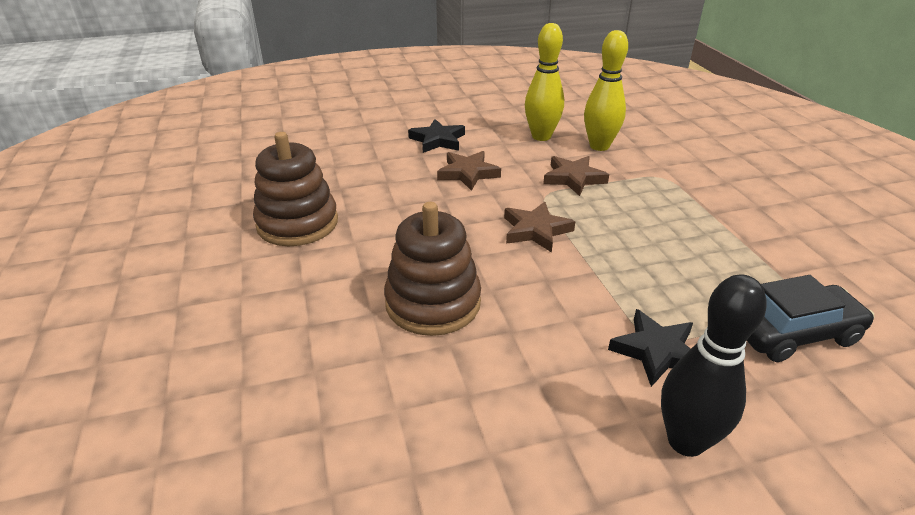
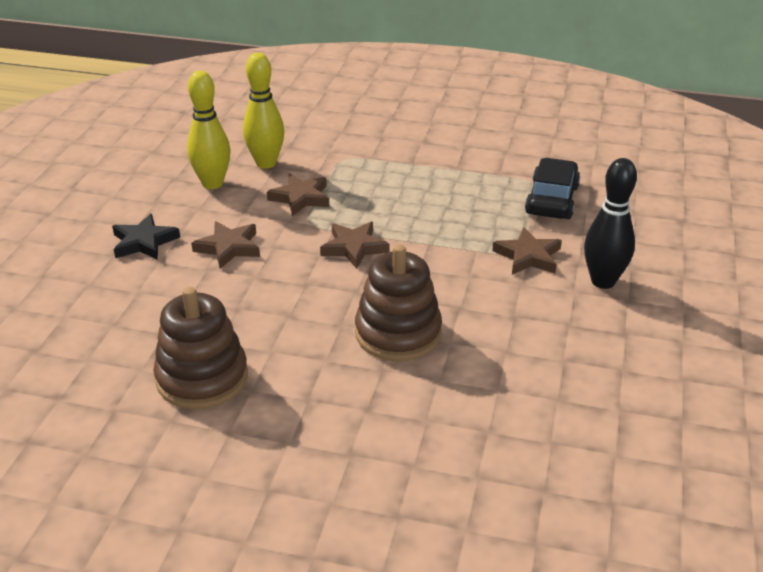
camera: 60 degrees left, 0 degrees up
(657, 351) = (528, 256): black star -> brown star

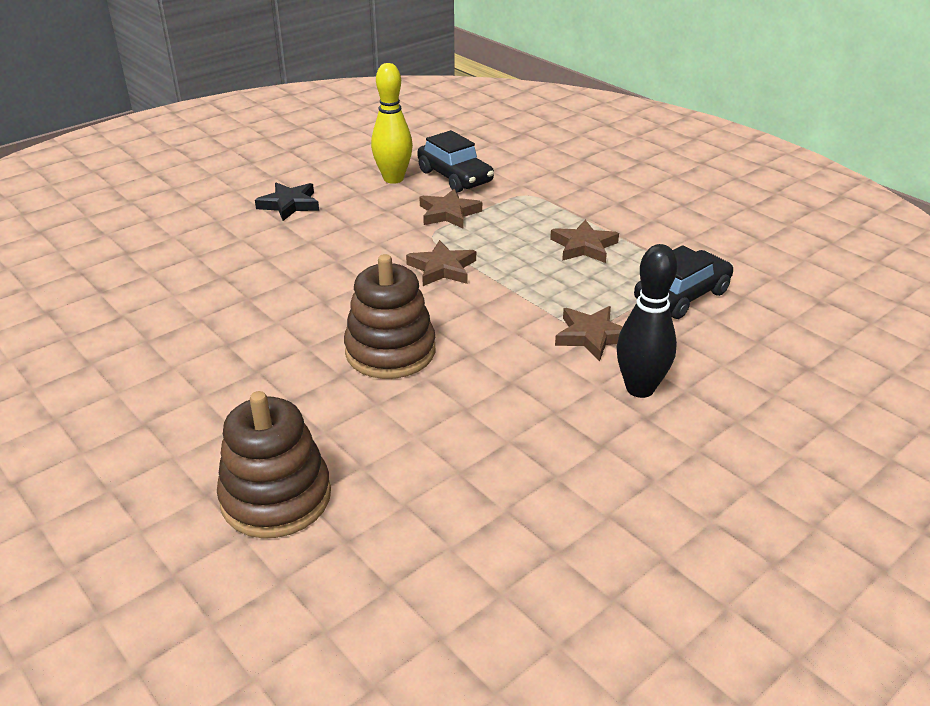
camera: 35 degrees right, 0 degrees up
(202, 378) = (204, 319): brown stacking toy -> brown stacking toy (276, 497)
(229, 247) = (344, 231): brown star -> brown star (584, 246)
(266, 163) = (455, 177): yellow bowling pin -> black car

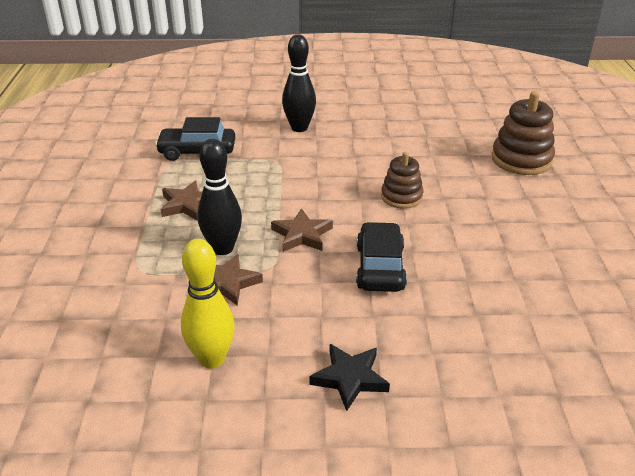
camera: 140 degrees left, 0 degrees up
(390, 351) = (401, 197): brown stacking toy -> brown stacking toy, size x0.65
(455, 177) = (157, 326): black car -> black car (380, 267)
(491, 230) = (222, 248): none -> black bowling pin
(592, 336) = (281, 156): brown star -> none

